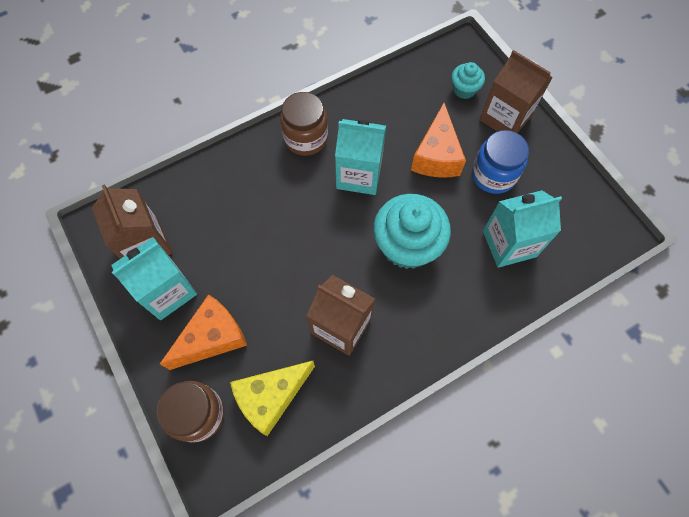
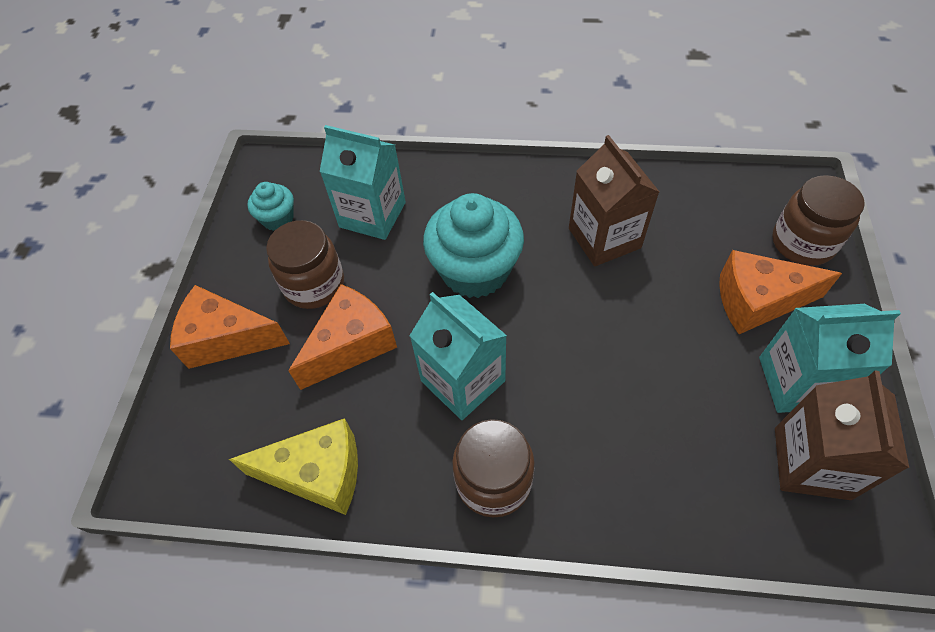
camera: 140 degrees left, 10 degrees down
(271, 397) = (716, 219): yellow cheese -> yellow cheese (318, 474)
(464, 89) = (228, 409): turquoise cupcake -> turquoise cupcake (278, 218)
(493, 175) = (314, 284): blue jar -> brown jar
(505, 118) = (227, 339): brown carton -> orange cheese

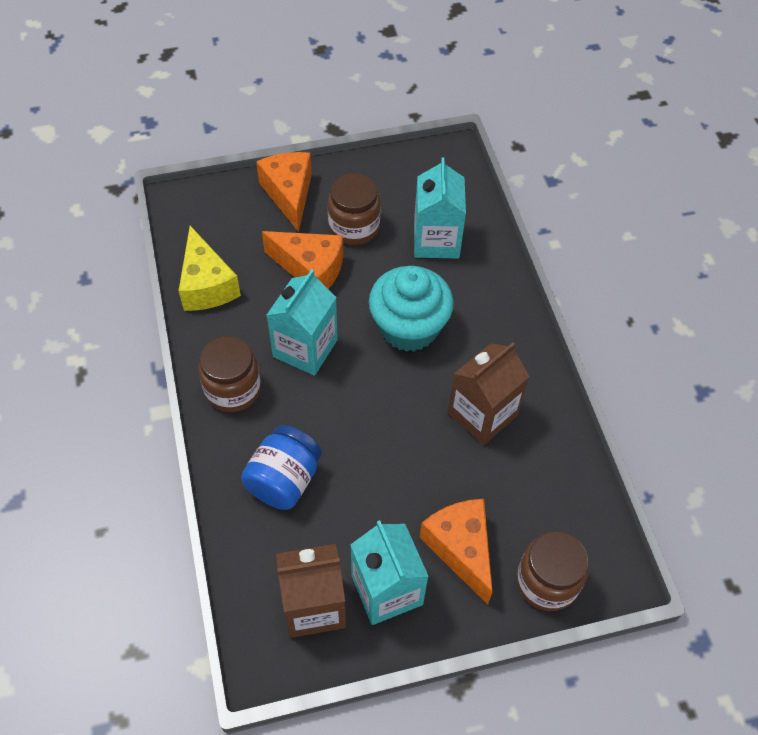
camera: 65 degrees right, 0 degrees up
(278, 218) = (406, 181): turquoise cupcake -> none
(640, 453) = (284, 480): none -> blue jar

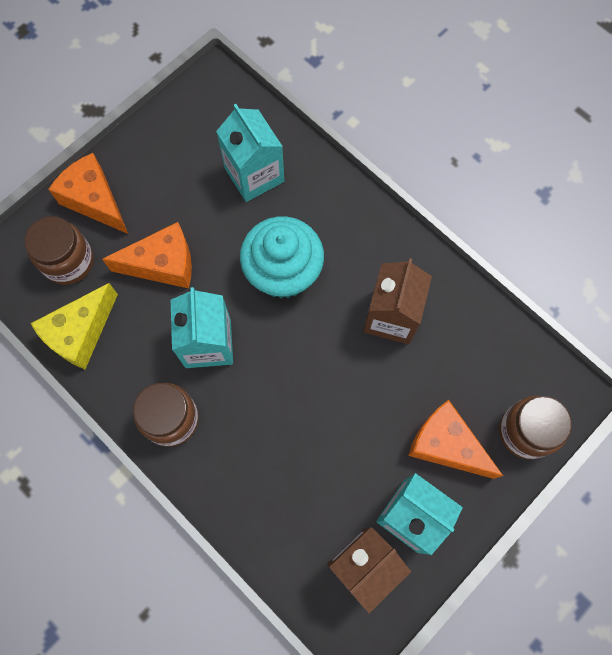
camera: 30 degrees left, 15 degrees up
(207, 285) = (80, 333): yellow cheese -> yellow cheese turned 90 degrees clockwise
(284, 480) = (269, 474): blue jar -> none
(354, 227) = (175, 201): brown jar -> brown jar (68, 261)

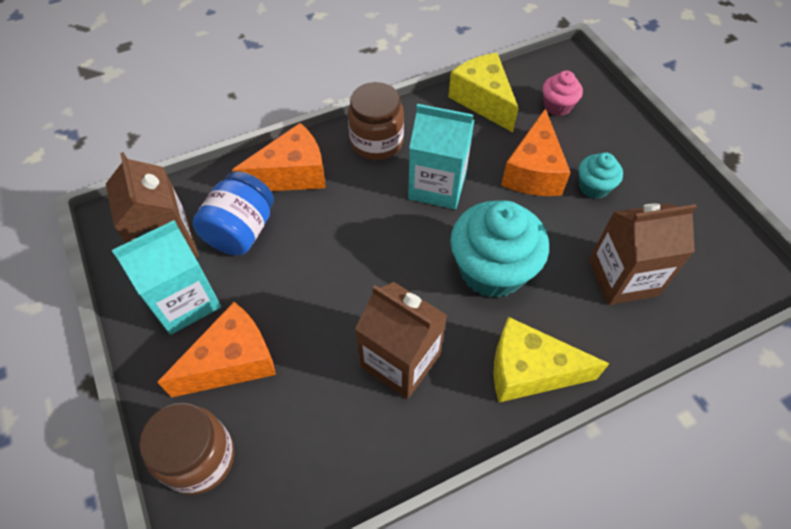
camera: 110 degrees right, 15 degrees down
(68, 261) = (557, 106): brown jar -> pink cupcake
(95, 200) = (618, 136): orange cheese -> orange cheese (292, 174)
(165, 211) = (593, 187): none -> turquoise cupcake
(254, 175) = (623, 277): turquoise carton -> brown carton
(322, 503) = (241, 231): none -> blue jar
(362, 224) = (529, 371): none -> yellow cheese

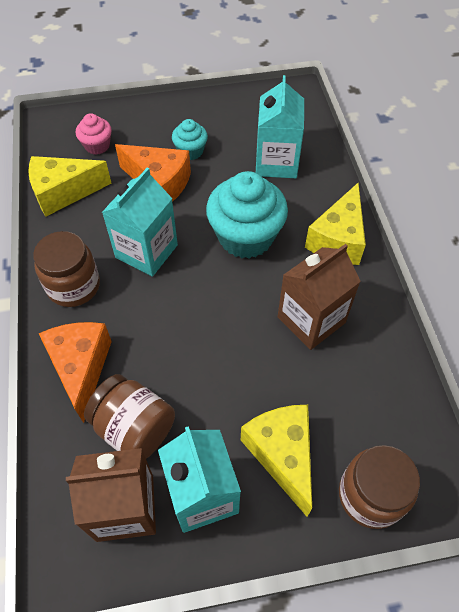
camera: 75 degrees left, 0 degrees up
(233, 361) = (282, 454): orange cheese -> yellow cheese
(241, 231) = (134, 428): blue jar -> brown jar
(623, 277) = (276, 162): brown carton -> turquoise carton

